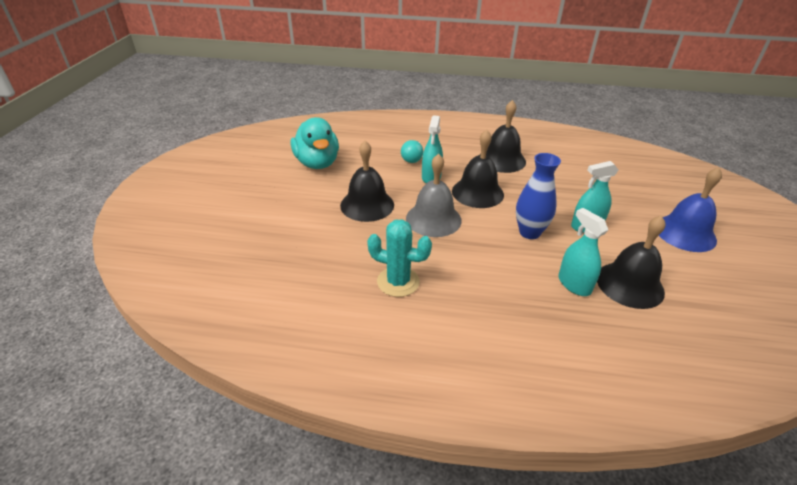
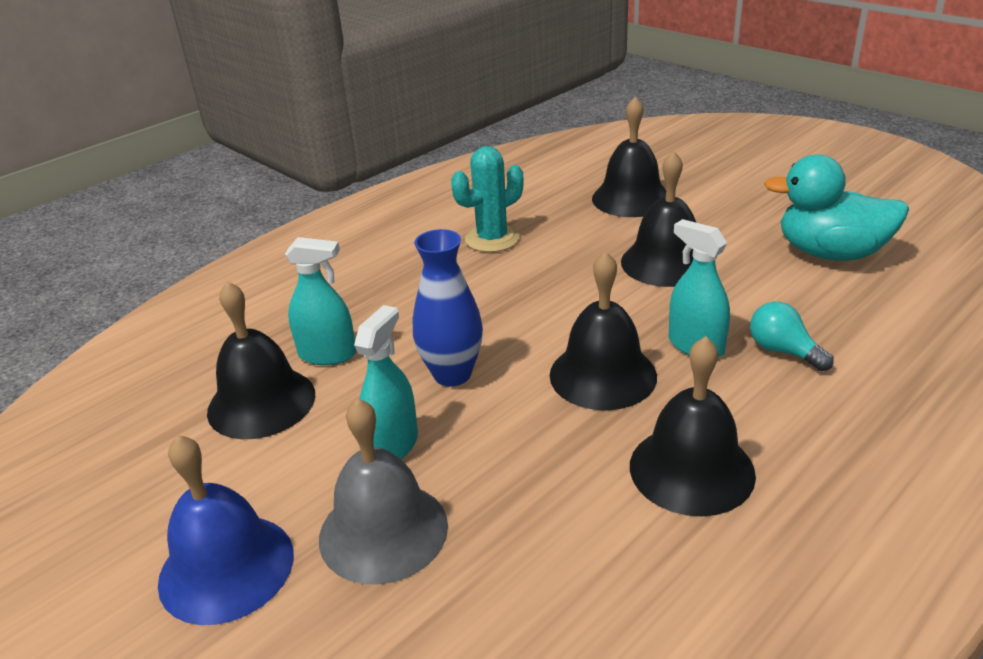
camera: 130 degrees right, 5 degrees down
(294, 242) = (631, 198): none -> black bell
(433, 219) = (576, 303): grey bell -> grey bell (383, 531)

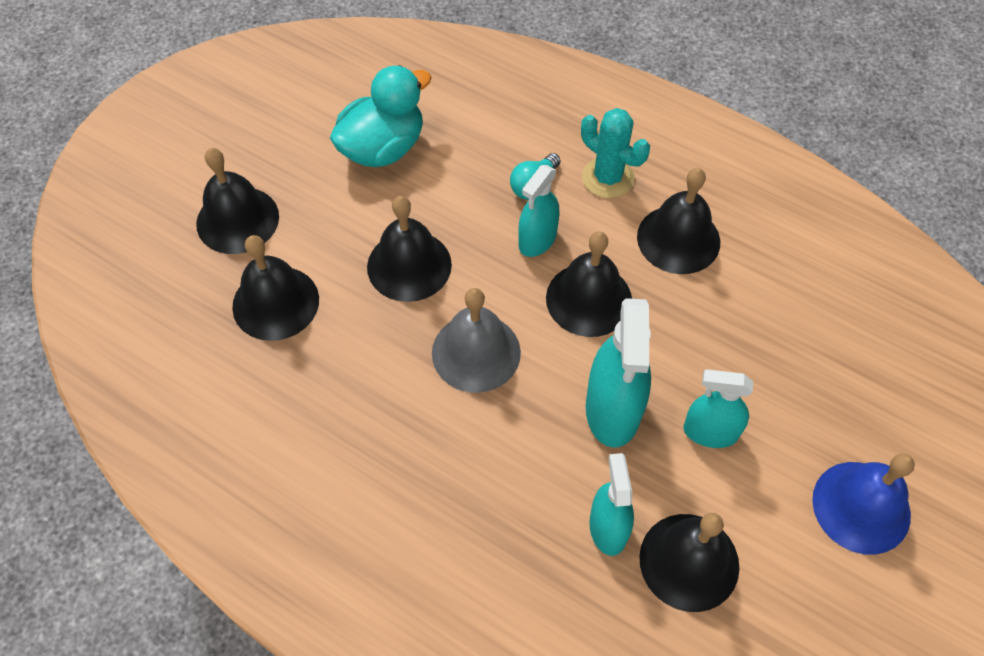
camera: 105 degrees left, 25 degrees up
(383, 531) = (794, 413): grey bell -> grey bell (476, 352)
(452, 374) = (613, 410): blue vase -> turquoise spray bottle
(492, 239) = (373, 425): turquoise cactus -> turquoise cactus (608, 178)
(726, 182) = (237, 220): none -> black bell
(830, 253) = (383, 148): turquoise duck -> turquoise duck turned 135 degrees counterclockwise

